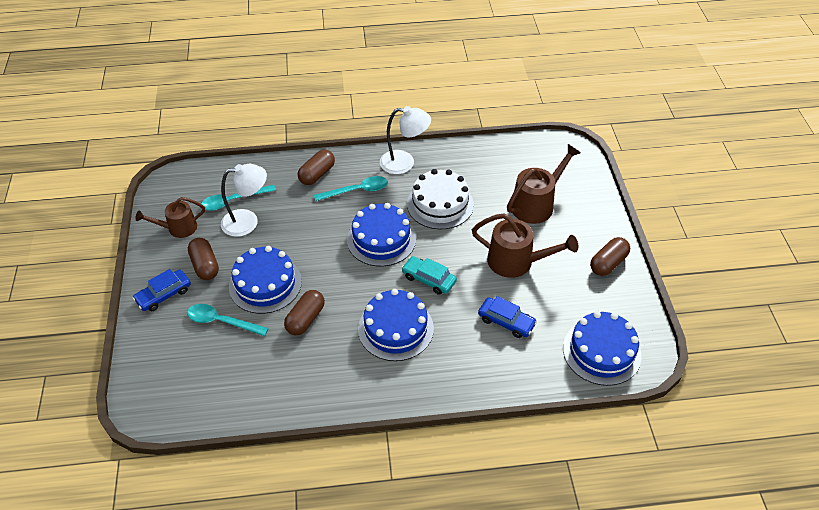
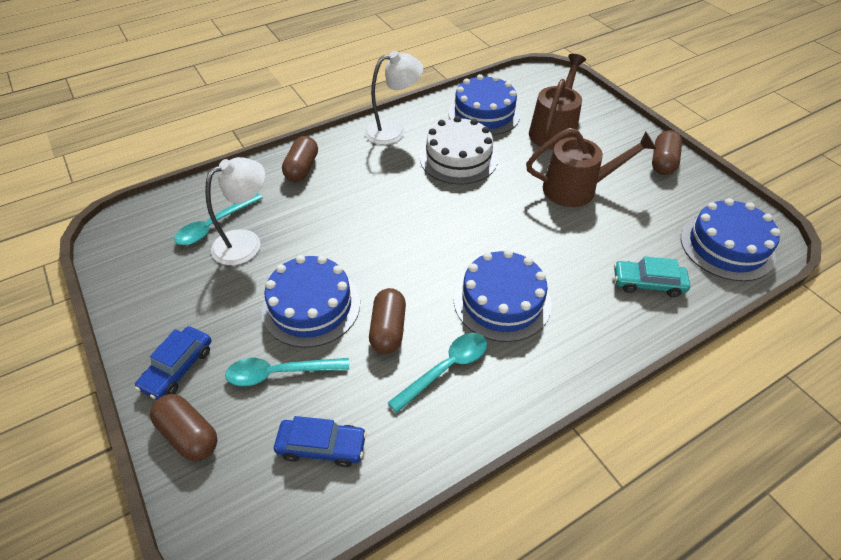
camera: 25 degrees left, 0 degrees up
(178, 228) = (155, 279): brown watering can -> none
(205, 265) = (218, 311): brown capsule -> brown capsule (189, 434)
(356, 191) = (358, 172): turquoise spoon -> turquoise spoon (446, 368)
(381, 239) = (419, 211): blue cake -> blue cake (484, 113)
(428, 279) = (500, 235): turquoise car -> turquoise car (648, 283)
(506, 321) = (613, 250): blue car -> blue car (322, 446)

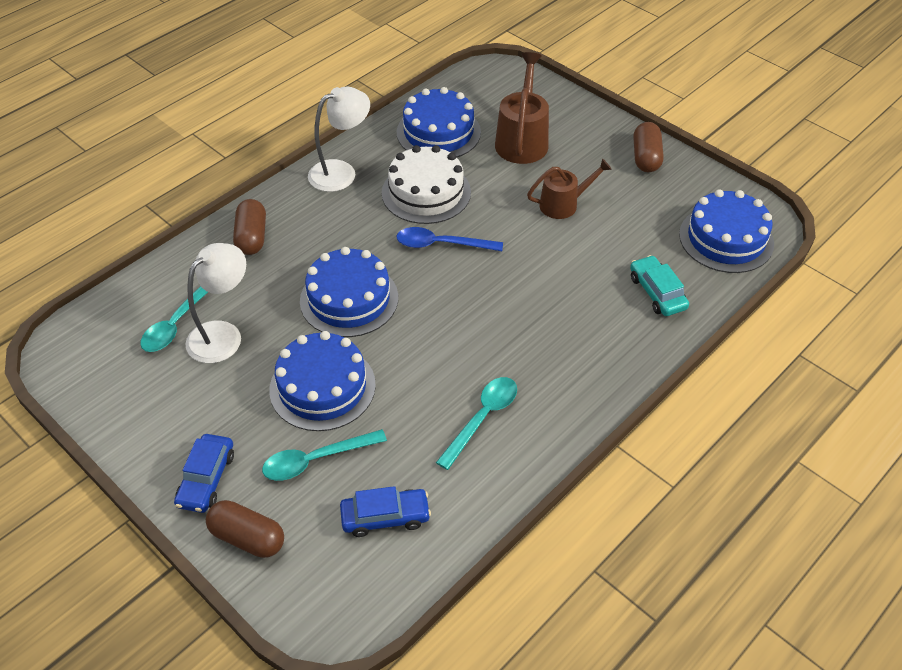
camera: 15 degrees left, 0 degrees up
(388, 329) = (412, 393): brown capsule -> none
(458, 203) = (441, 244): none -> blue spoon
(502, 301) = (518, 340): blue cake -> blue cake (349, 299)
(577, 188) = (564, 204): brown watering can -> brown watering can, size x0.66
(648, 283) = (657, 292): turquoise car -> turquoise car turned 75 degrees clockwise

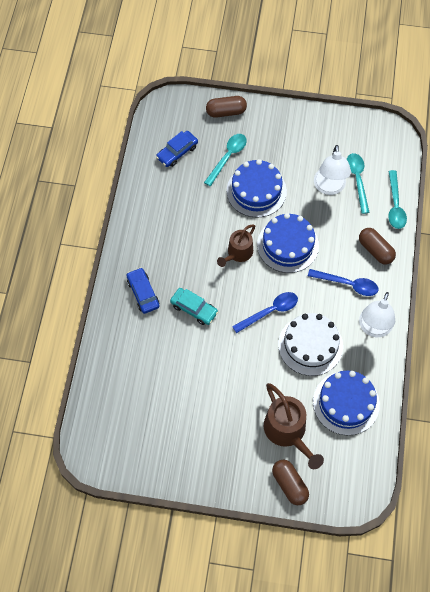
camera: 145 degrees right, 15 degrees up
(206, 479) = (266, 122): blue car -> blue car (143, 293)
(322, 223) = (347, 284): none -> blue spoon
(482, 418) = (169, 221): turquoise spoon -> turquoise spoon (395, 205)
(564, 204) = (222, 389): brown watering can -> brown watering can (238, 253)
(646, 157) = (197, 469): brown capsule -> brown capsule (289, 485)
(657, 292) = (127, 353): turquoise car -> turquoise car (194, 309)
(726, 239) = (108, 423): blue cake -> none

